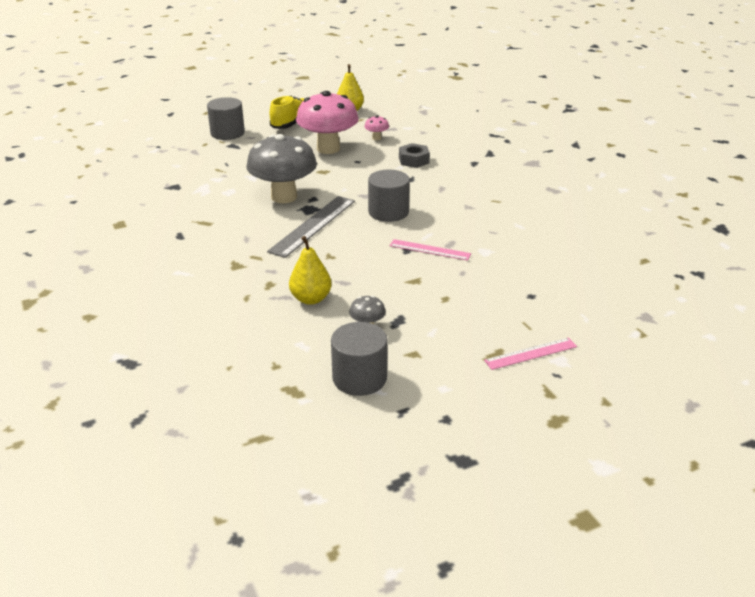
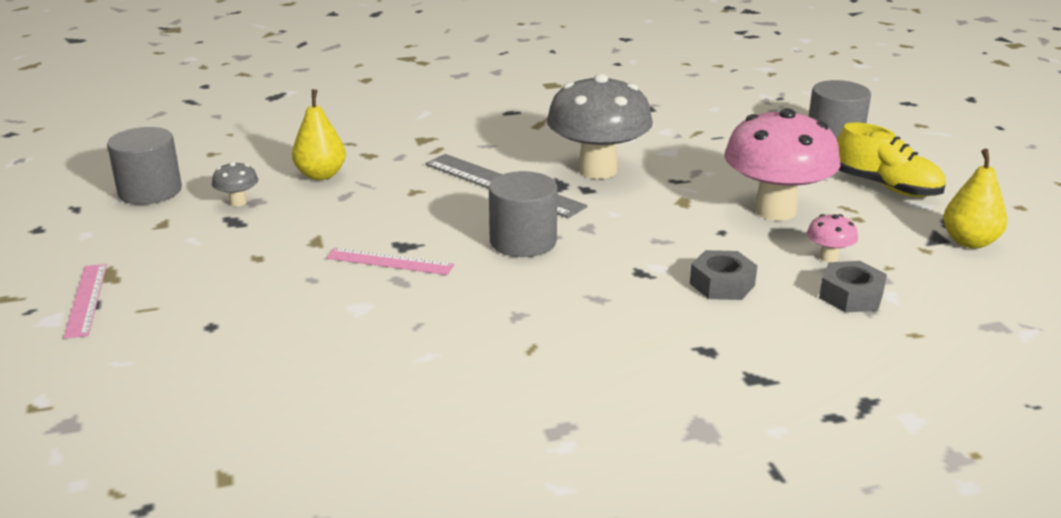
camera: 100 degrees right, 5 degrees down
(411, 135) = (851, 296): none -> grey nut
(429, 250) = (390, 261): pink ruler -> pink ruler turned 75 degrees clockwise

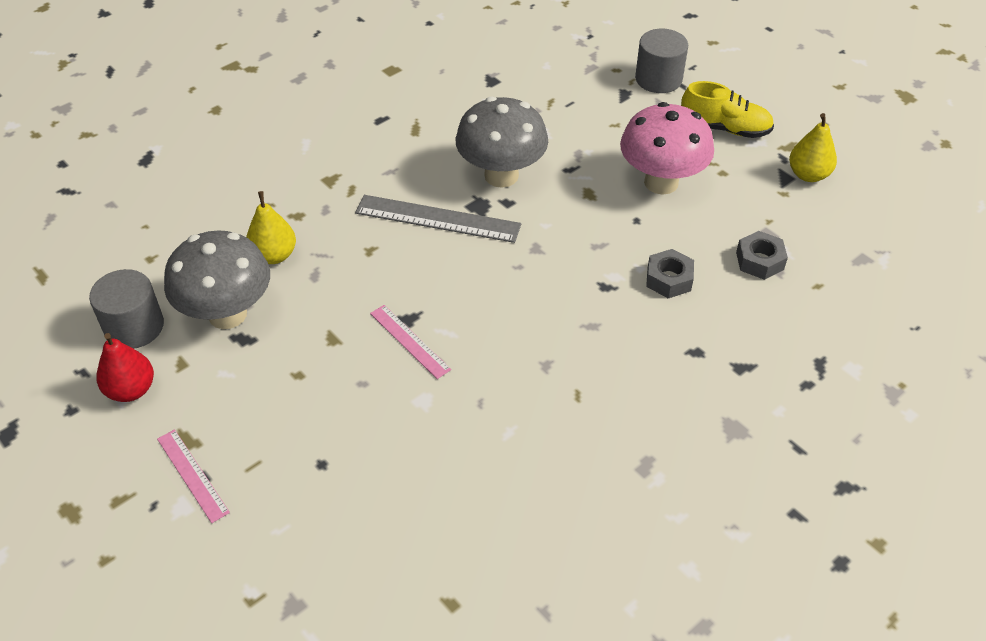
camera: 25 degrees left, 20 degrees up
(101, 229) = (131, 390): none -> red pear
(238, 202) = (227, 314): grey mushroom -> grey mushroom, size x2.43
(390, 261) = (410, 341): pink ruler -> pink ruler turned 60 degrees clockwise
(523, 241) = (497, 281): grey cylinder -> none
(828, 257) = (725, 224): pink mushroom -> none

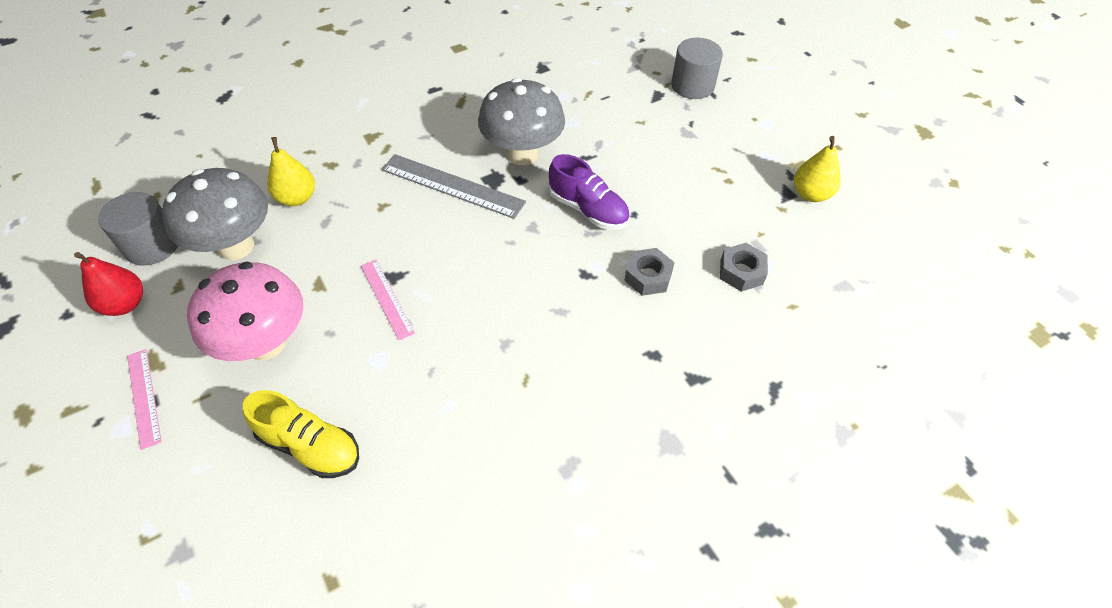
camera: 10 degrees right, 5 degrees up
(588, 222) = (588, 209): none -> purple shoe
(661, 182) = (667, 181): pink mushroom -> pink mushroom (266, 343)
(724, 128) = (741, 139): yellow shoe -> yellow shoe (310, 446)

